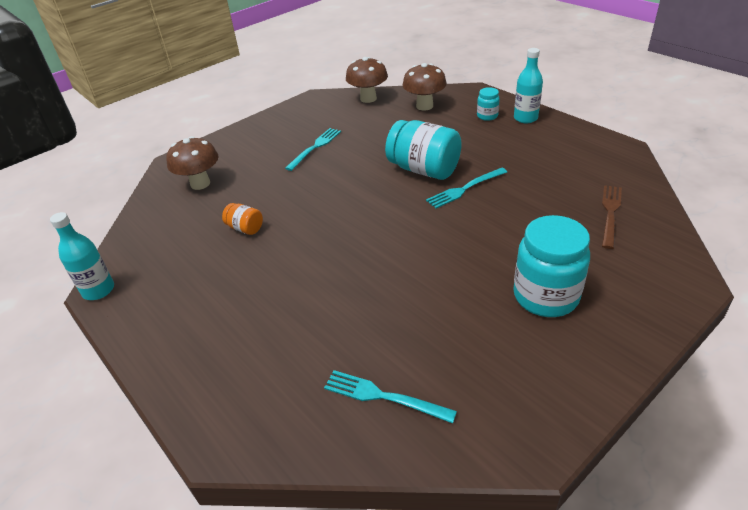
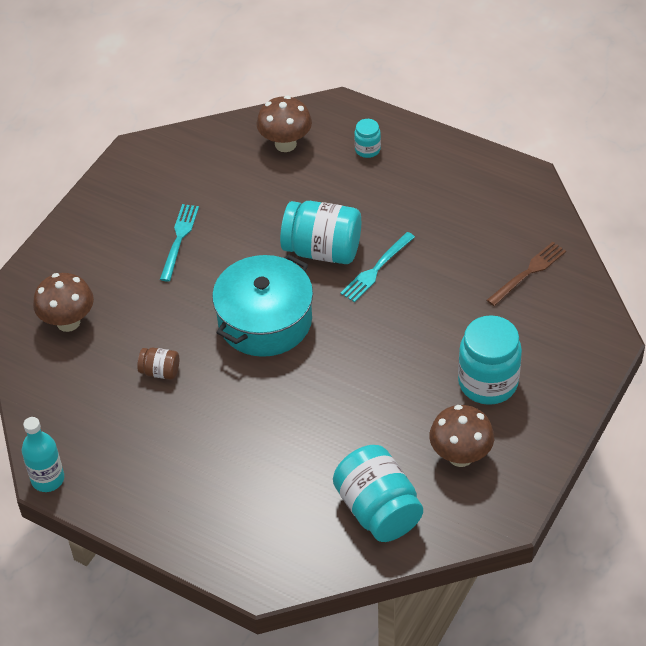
camera: 20 degrees left, 10 degrees up
(245, 228) = (160, 371): orange jar -> brown jar
(352, 208) = (265, 320): none -> turquoise pot
(368, 98) = (207, 142): brown mushroom -> brown mushroom (460, 456)
(382, 396) = (378, 510): turquoise fork -> turquoise jar
(525, 118) = (413, 146): turquoise bottle -> none
(610, 213) = (529, 272): brown fork -> brown fork turned 45 degrees clockwise

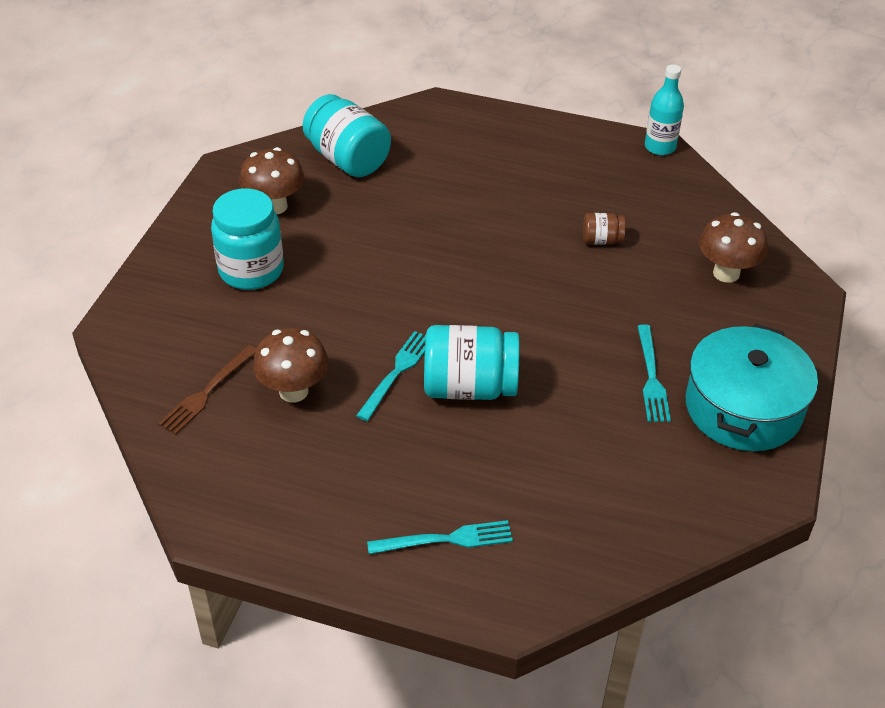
camera: 165 degrees right, 5 degrees down
(265, 320) = (510, 300): turquoise pot -> turquoise pot (743, 408)
(285, 144) = (569, 531): brown mushroom -> brown mushroom (293, 391)
(367, 149) = (447, 539): turquoise jar -> turquoise fork

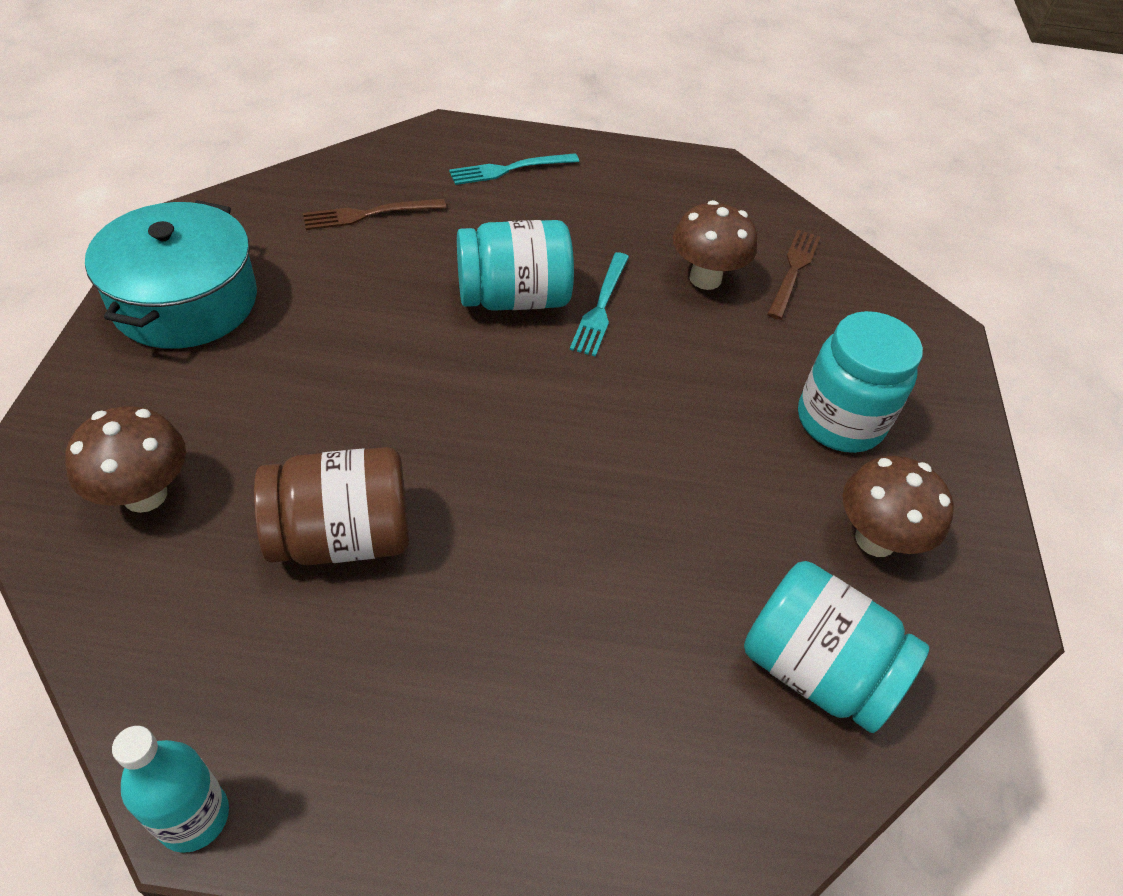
camera: 165 degrees right, 5 degrees up
(597, 488) = (368, 214): none -> brown fork
(601, 240) = (342, 536): brown jar -> brown jar, size x2.07
(652, 378) = (293, 325): turquoise fork -> none

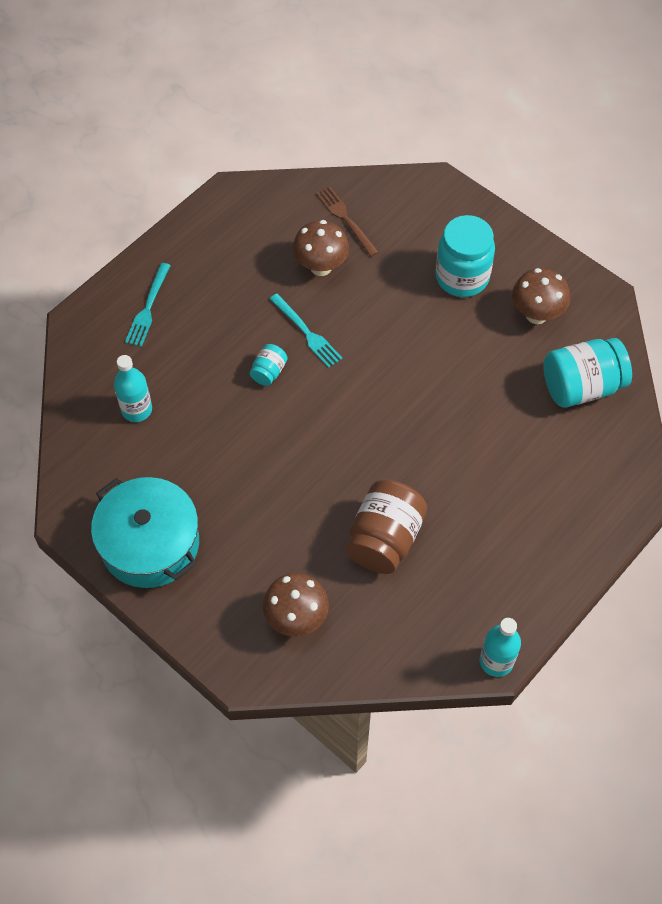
camera: 50 degrees left, 10 degrees up
(368, 214) = (136, 410): brown fork -> turquoise bottle
(514, 298) = (269, 372): turquoise jar -> turquoise jar, size x0.48

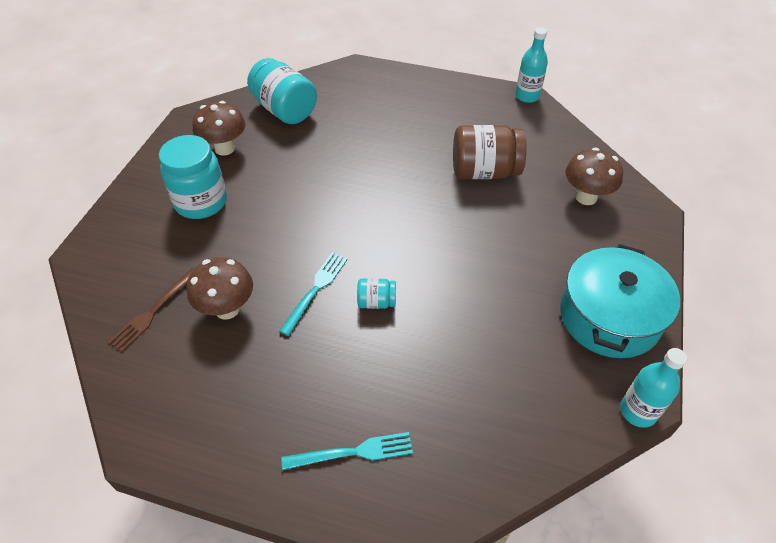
camera: 115 degrees left, 10 degrees down
(136, 410) = (487, 397): turquoise bottle -> turquoise bottle (638, 411)

